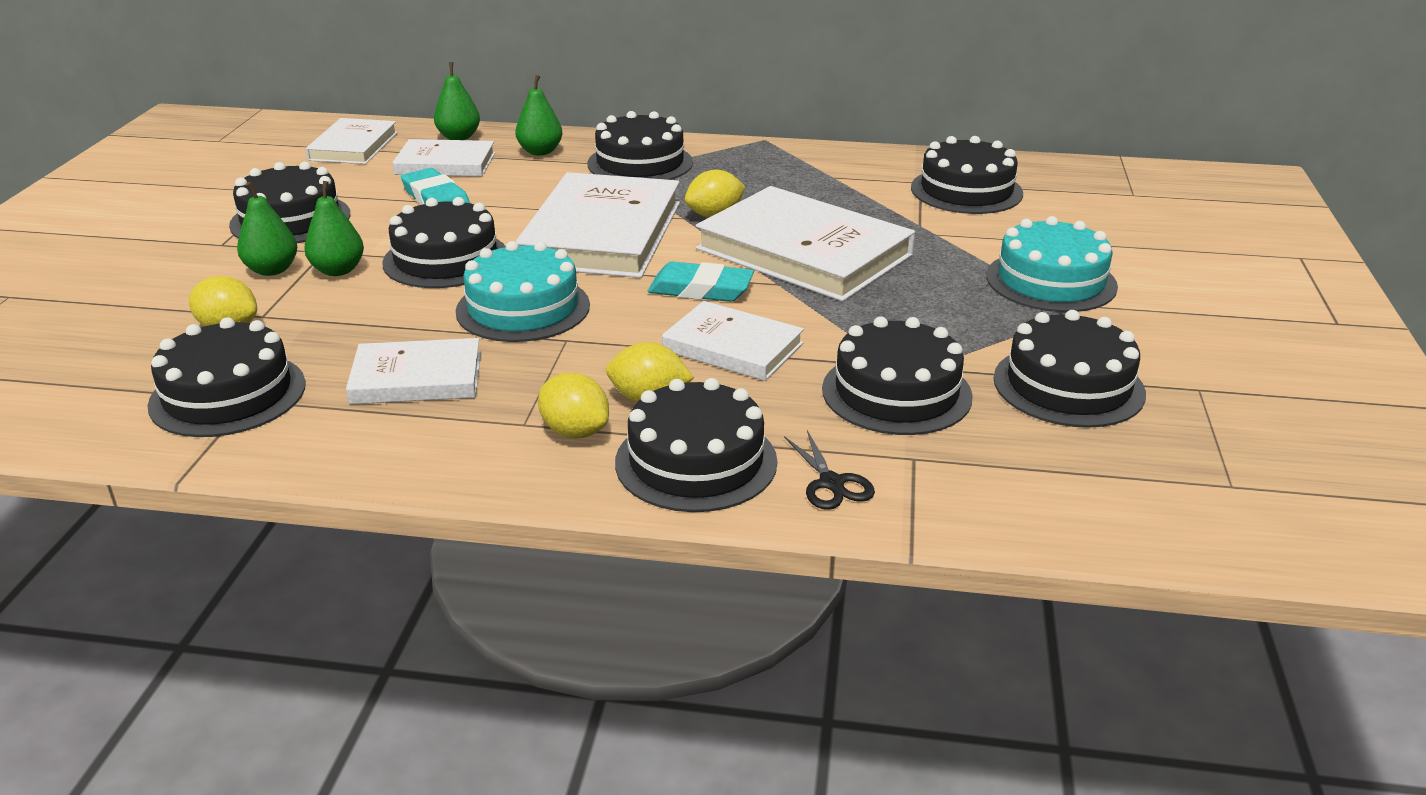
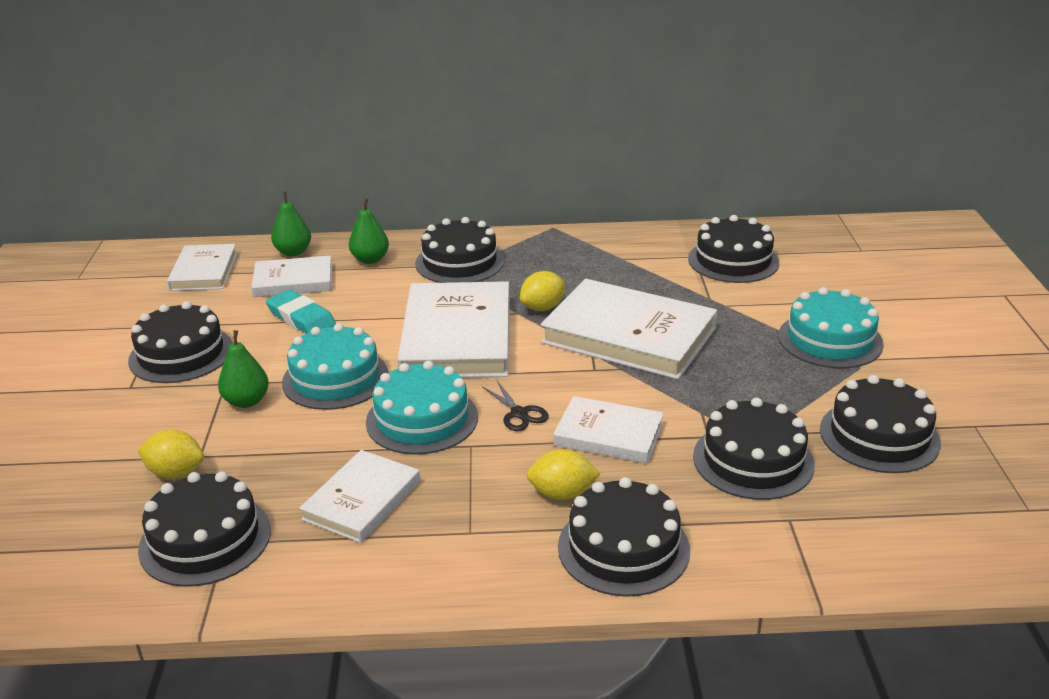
camera: 10 degrees left, 0 degrees up
(272, 270) = (188, 408): green pear -> none
(417, 378) = (362, 500): white book -> white book turned 45 degrees counterclockwise
(446, 259) = (335, 378): black cake -> turquoise cake
(575, 431) = (515, 534): yellow lemon -> none
(700, 289) = (560, 382): turquoise eraser -> none
(831, 483) = (736, 552): black scissors -> black scissors (519, 413)

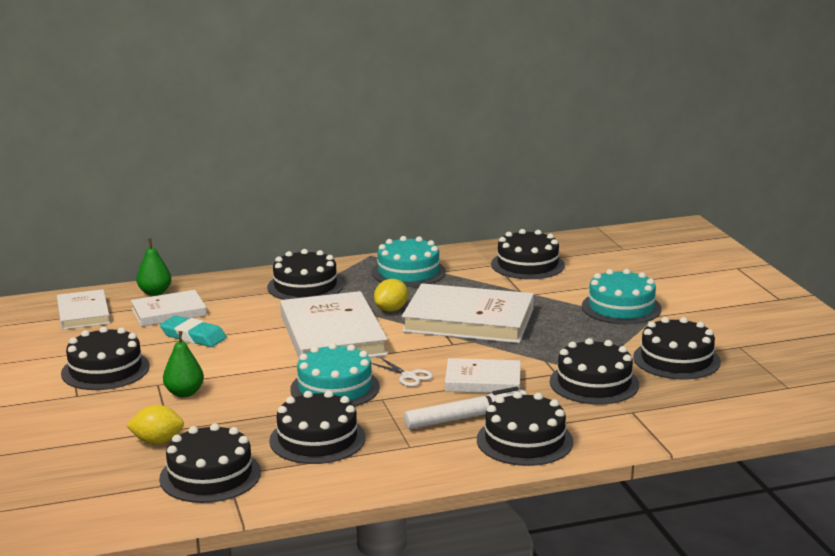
camera: 15 degrees left, 10 degrees down
(335, 378) = (248, 371): turquoise cake -> turquoise cake (408, 272)
(362, 500) = (317, 439): white book -> black cake
(370, 259) = (227, 291): green pear -> none
(519, 413) = (409, 376): black scissors -> white scissors
(562, 494) = (466, 417): yellow lemon -> white marker

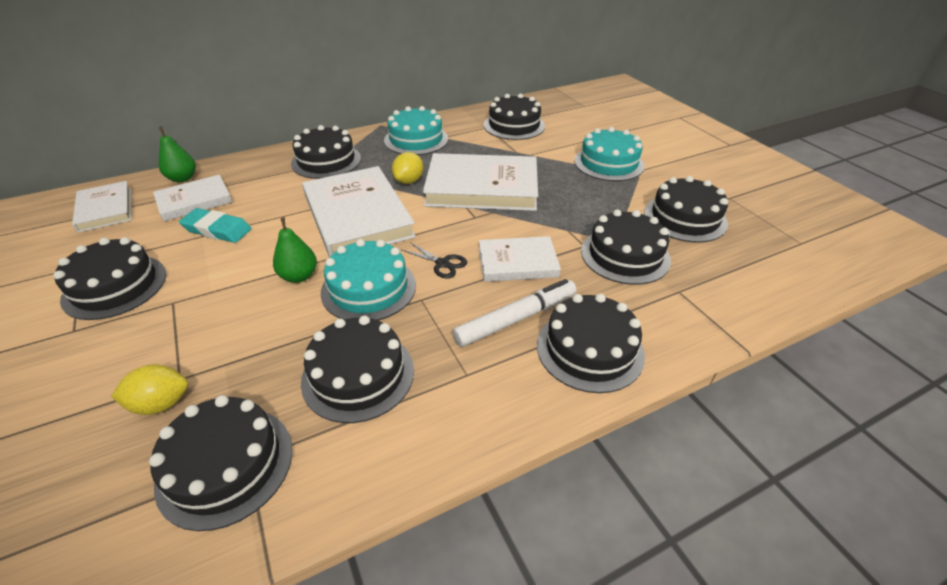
camera: 10 degrees left, 20 degrees up
(184, 393) = (202, 313): green pear -> green pear (299, 276)
(409, 376) = (442, 263): white scissors -> black scissors

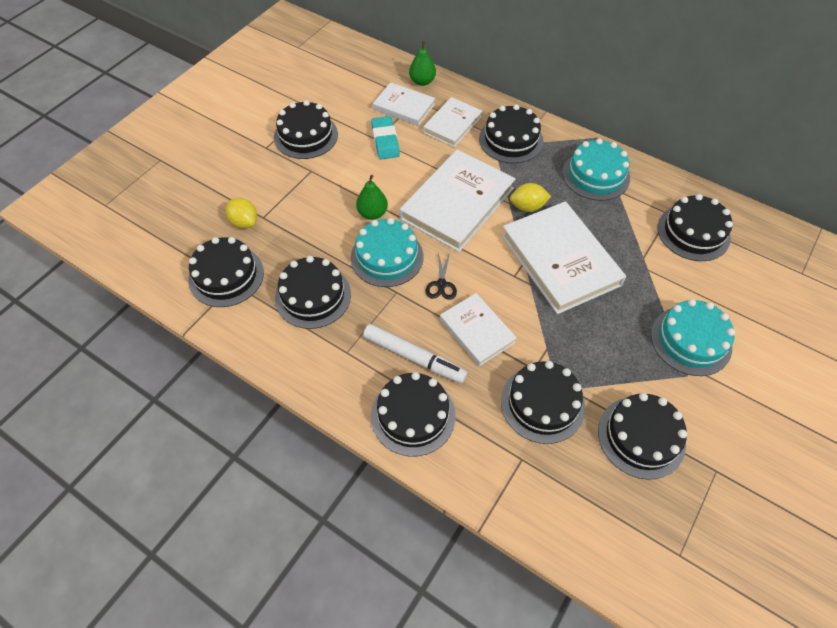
camera: 60 degrees right, 15 degrees up
(105, 209) = (363, 74): white book -> white book (452, 124)

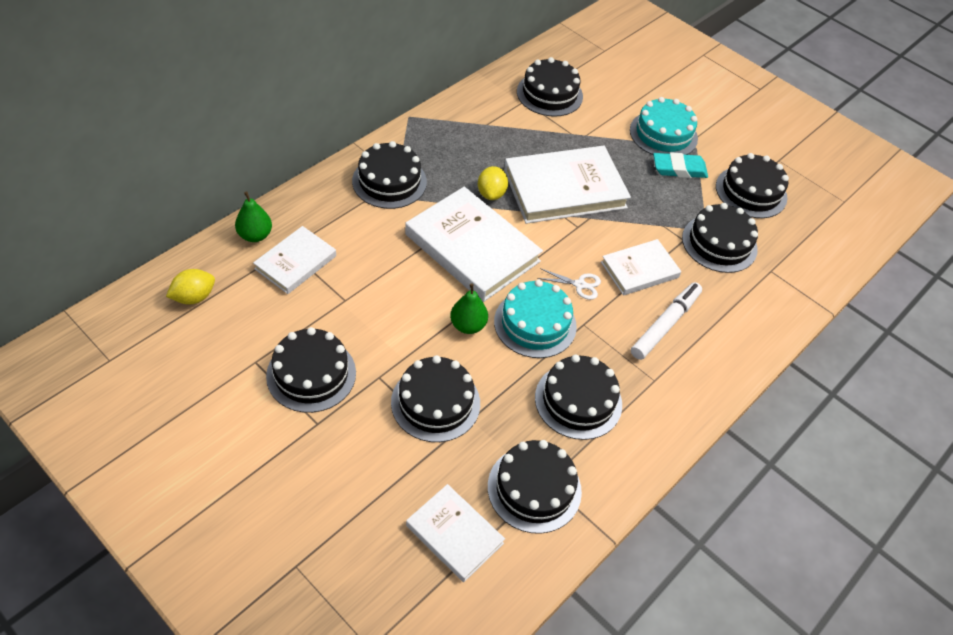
camera: 85 degrees left, 5 degrees down
(244, 222) = (450, 461): yellow lemon -> yellow lemon (194, 297)
(385, 140) = (350, 292): turquoise eraser -> turquoise eraser (679, 169)
(413, 415) = (728, 338): black cake -> black cake (435, 402)
(441, 284) = (580, 285): black scissors -> white scissors
(452, 124) = (345, 224): white book -> white book (454, 534)
(596, 175) = (462, 133): turquoise cake -> none

